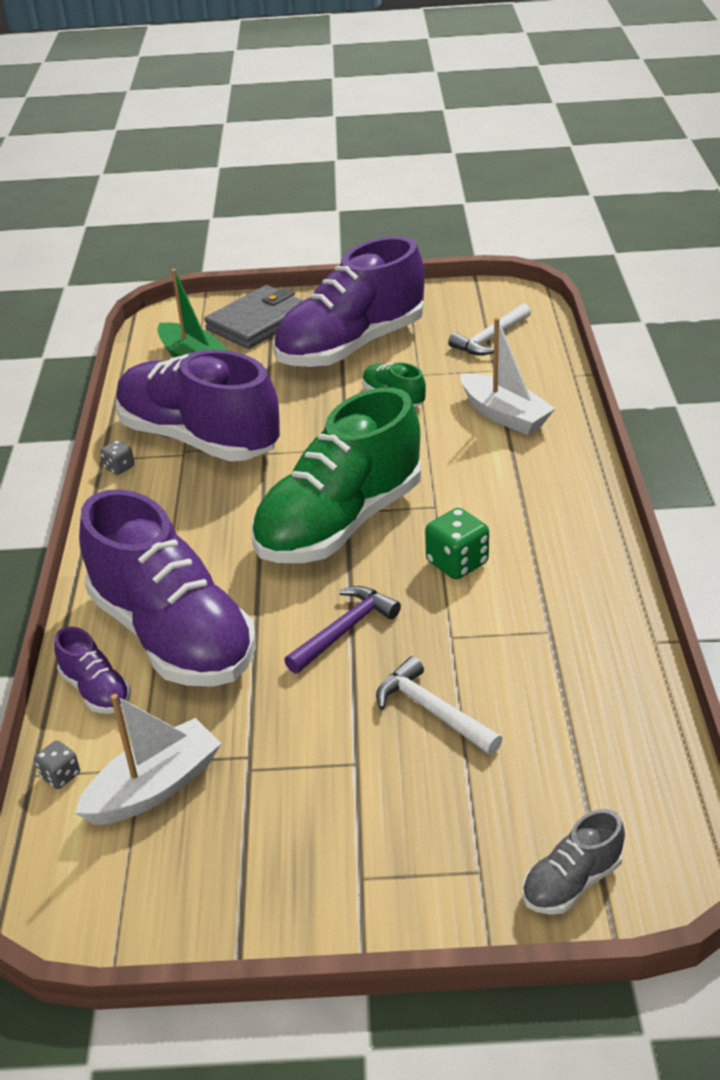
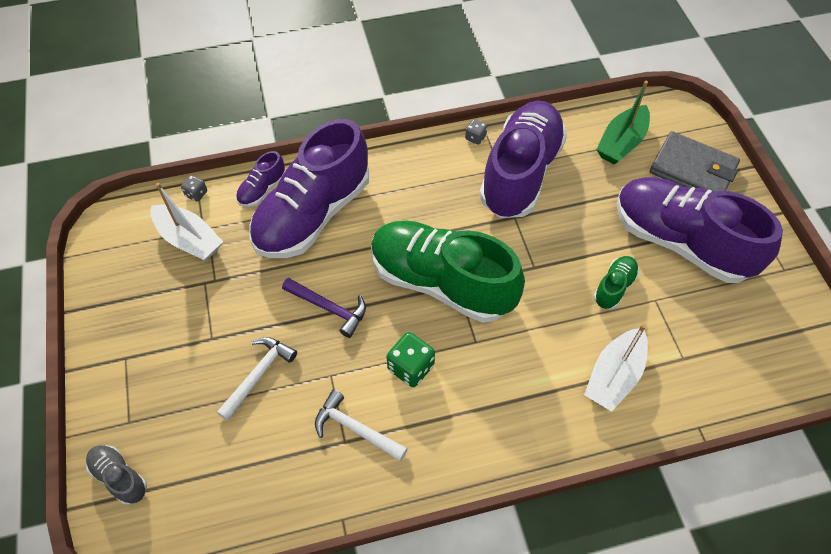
camera: 75 degrees right, 20 degrees up
(490, 338) = (735, 348): white hammer -> white hammer (356, 429)

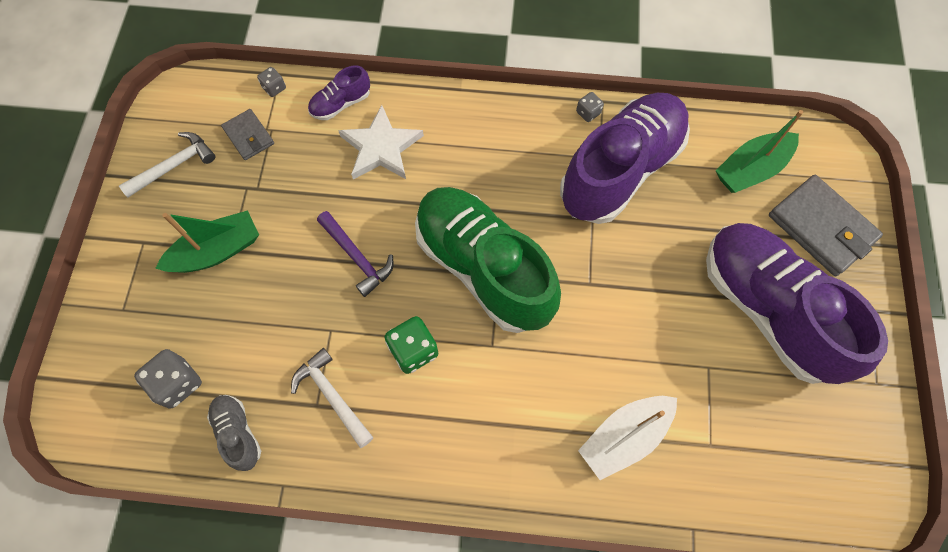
camera: 20 degrees right, 10 degrees up
(120, 477) = (94, 362): grey shoe -> grey shoe (238, 433)
(189, 240) = (249, 136): white boat -> grey wallet
(199, 343) = (217, 251): none -> green boat
(208, 467) = (178, 383): none -> grey dice
(258, 375) = (260, 304): white hammer -> white hammer (174, 166)
(313, 214) = (381, 148): purple shoe -> white star
(614, 287) = (668, 336): green shoe -> none

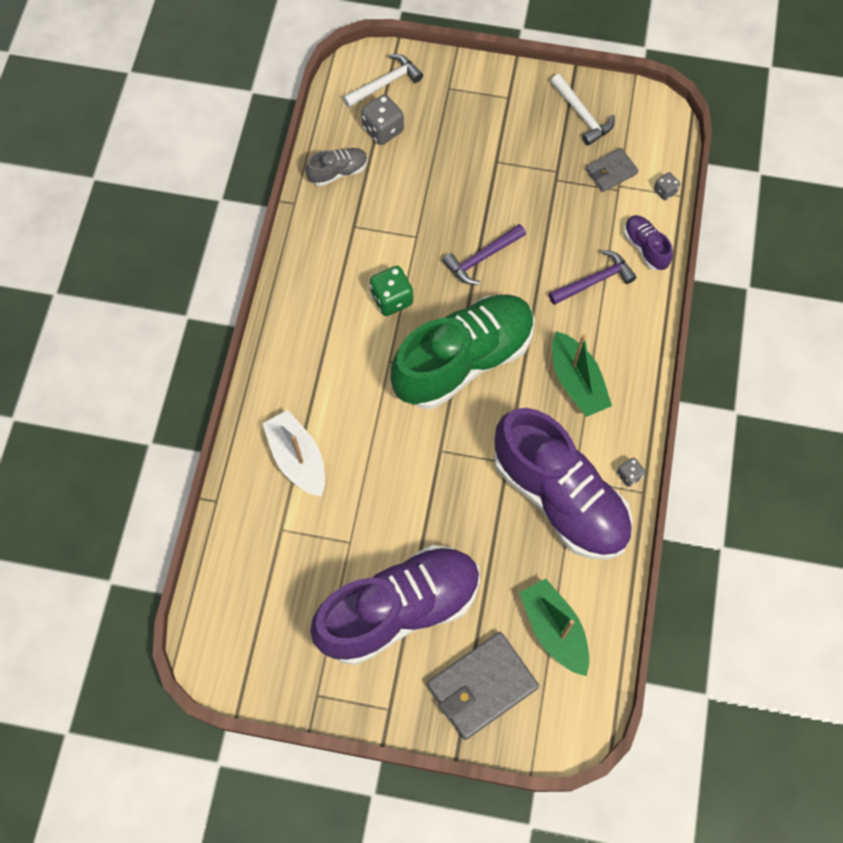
camera: 95 degrees right, 0 degrees up
(217, 251) = (496, 151): green boat -> green boat (577, 382)
(332, 396) = (359, 237): white hammer -> white hammer (385, 83)
(381, 148) = (594, 281): white star -> purple hammer

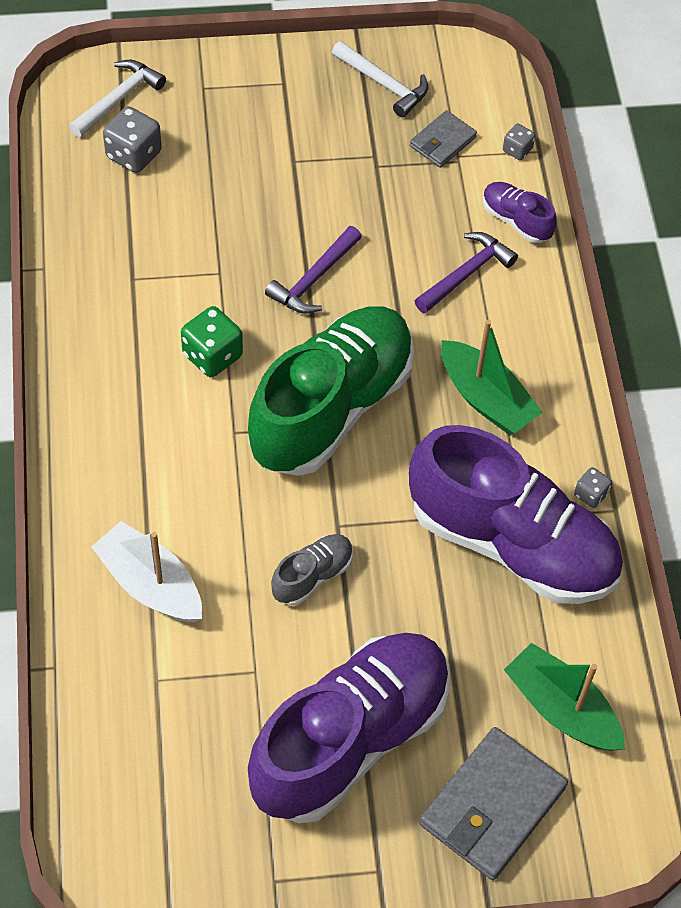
camera: 20 degrees left, 10 degrees down
(338, 172) = (91, 218): grey shoe -> grey shoe (312, 576)

